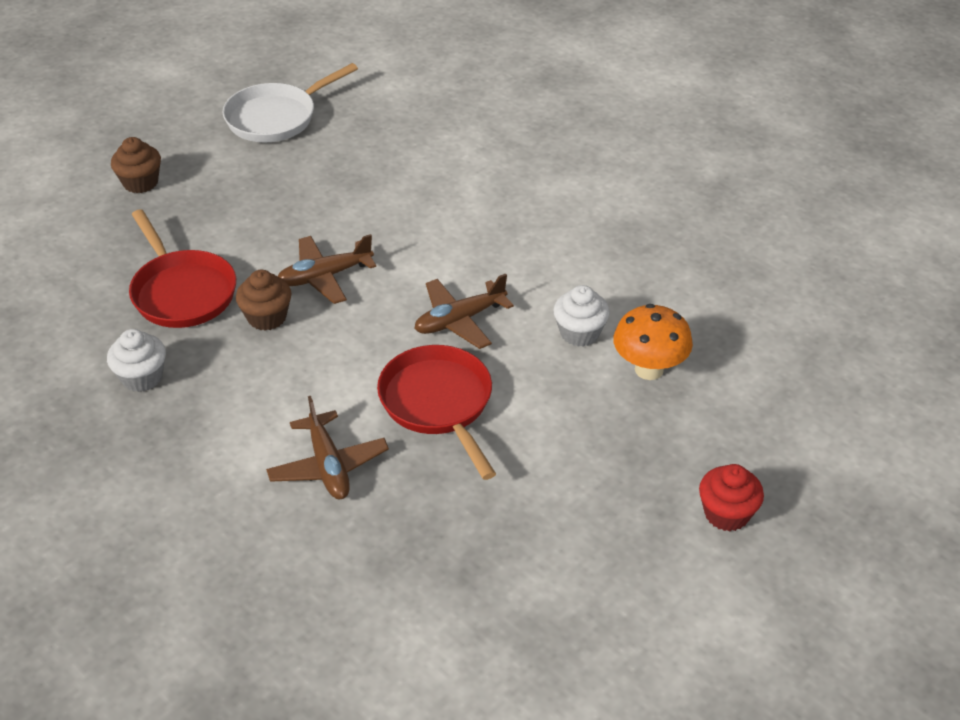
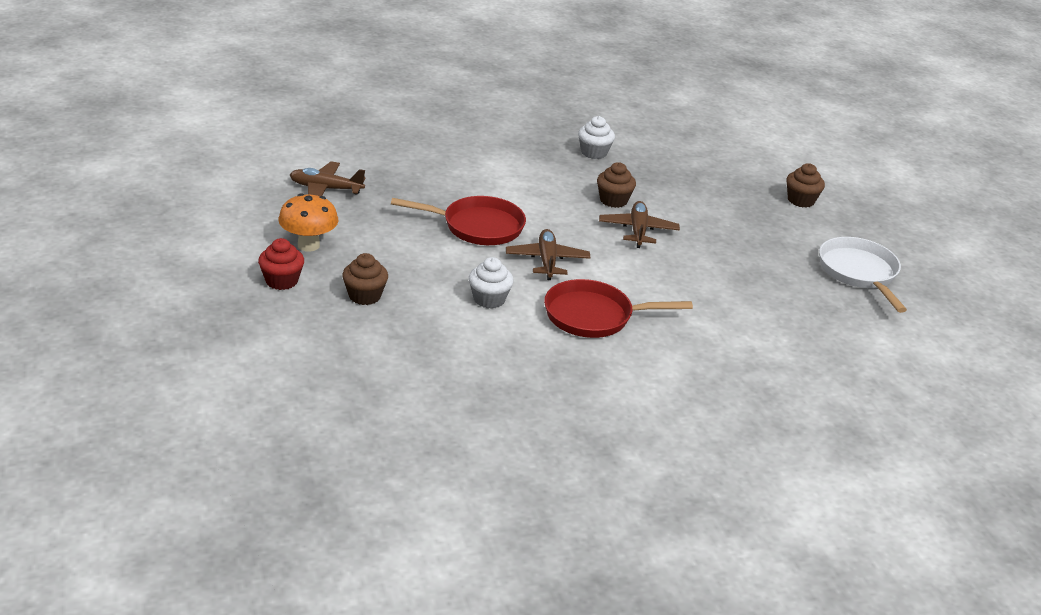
camera: 115 degrees right, 10 degrees down
(182, 292) = (664, 183): red pan -> red pan (594, 316)
(328, 466) = (466, 180): brown plane -> brown plane (326, 189)
(649, 369) = (426, 310): orange mushroom -> orange mushroom (308, 245)
(676, 428) = (364, 296): none -> brown cupcake

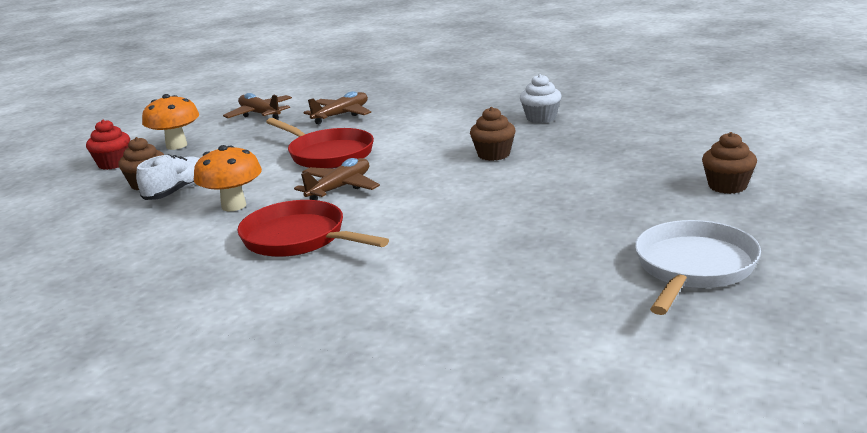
camera: 45 degrees right, 10 degrees down
(410, 297) = (177, 191): none -> white shoe
(489, 299) = (234, 206): white cupcake -> orange mushroom
(638, 230) = (475, 181): brown plane -> brown plane (341, 115)

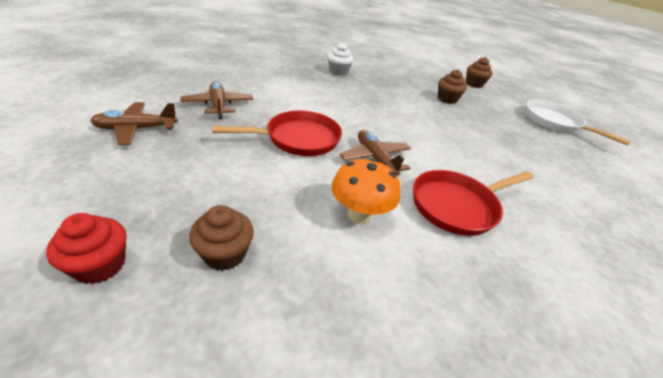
camera: 70 degrees left, 15 degrees up
(176, 145) = (130, 198): orange mushroom -> none
(177, 191) = (279, 238): white shoe -> none
(493, 154) = (377, 100): brown cupcake -> brown cupcake (447, 99)

